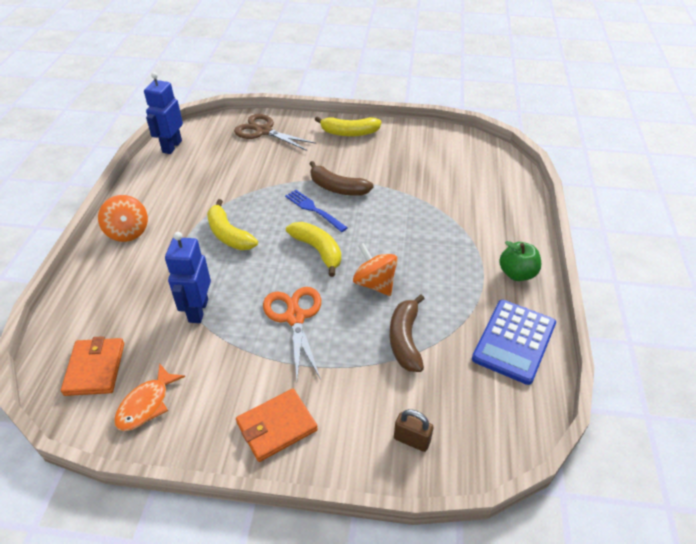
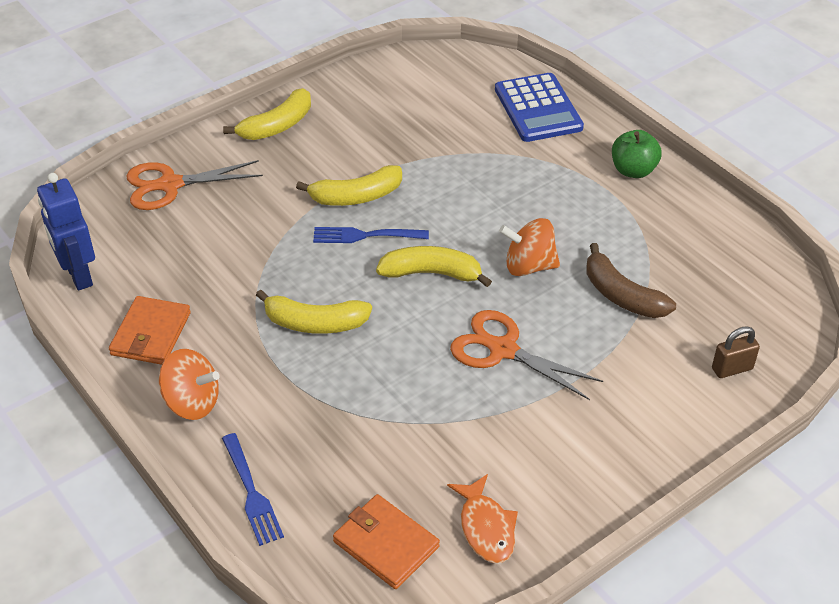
camera: 45 degrees left, 0 degrees up
(86, 291) = (251, 492): none -> blue fork
(198, 310) = (402, 415): blue robot -> none
(263, 131) = (170, 185): brown scissors -> orange scissors
(276, 426) = (621, 447): orange wallet -> orange wallet (151, 334)
(337, 188) = (356, 196): brown banana -> yellow banana
(514, 341) = (703, 232): blue calculator -> blue calculator (538, 109)

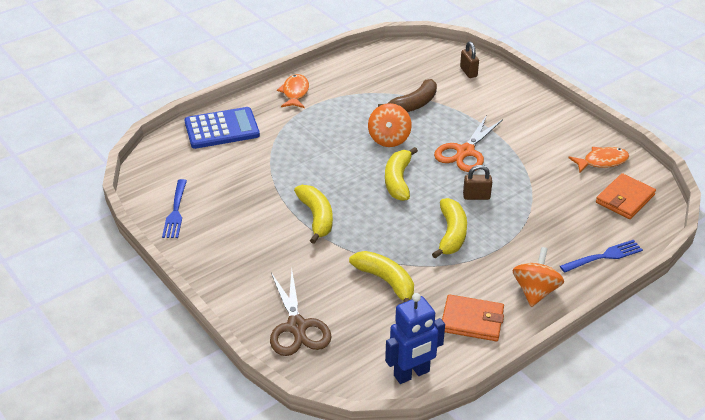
camera: 90 degrees left, 5 degrees down
(170, 185) = (297, 326): orange scissors -> brown scissors
(277, 125) = (223, 265): yellow banana -> yellow banana (386, 281)
(366, 235) = (360, 211): blue fork -> blue fork (175, 211)
(395, 355) = (476, 196): none -> brown padlock
(633, 170) = (295, 93): green apple -> orange fish

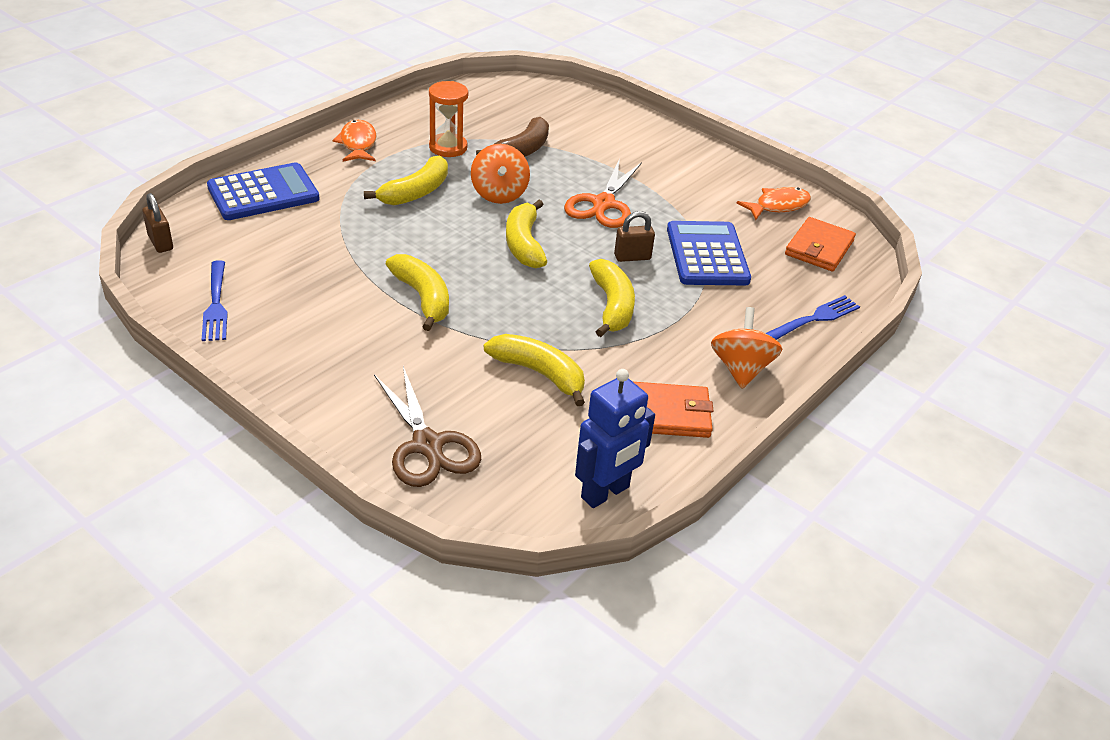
camera: 15 degrees left, 0 degrees up
(329, 134) = (416, 192): none -> yellow banana
(359, 99) = (448, 147): none -> orange hourglass
(468, 72) = (582, 110): brown padlock -> brown padlock (160, 242)
(534, 198) = (707, 255): none -> blue calculator

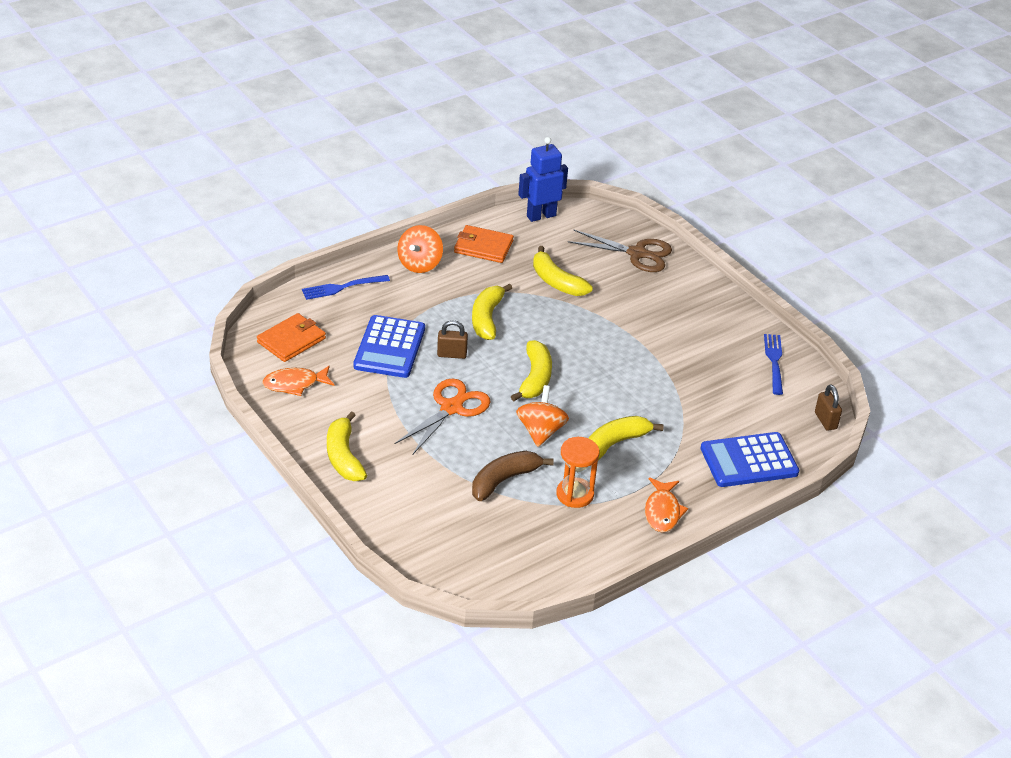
camera: 165 degrees left, 0 degrees up
(423, 298) = (625, 345): yellow banana -> yellow banana (344, 457)
(427, 445) = (637, 253): brown scissors -> brown scissors turned 120 degrees clockwise

